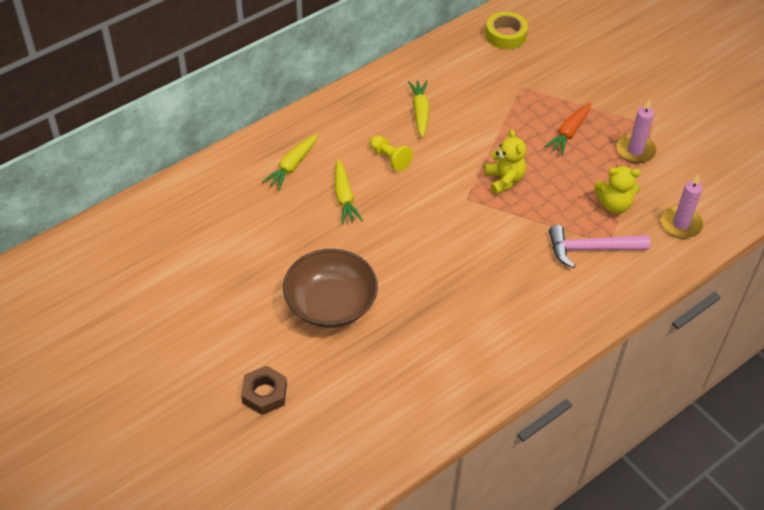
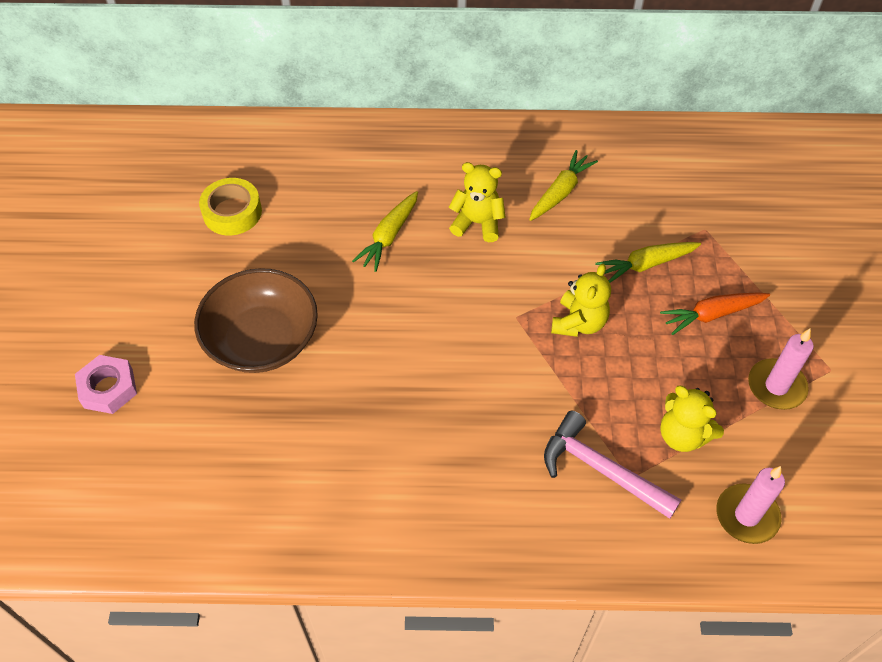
camera: 40 degrees right, 5 degrees up
(264, 393) = (108, 388): brown nut -> pink nut
(292, 166) = (372, 172): yellow carrot -> yellow carrot (646, 265)
(390, 158) = (477, 223): yellow pawn -> yellow teddy bear
(505, 35) = (745, 160): yellow tape -> yellow tape (232, 212)

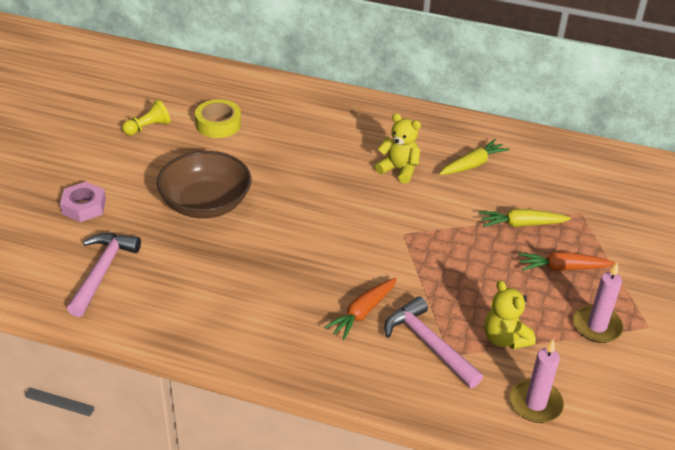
camera: 15 degrees right, 15 degrees down
(144, 241) = (148, 127): none -> yellow pawn
(171, 482) = (102, 272): none -> pink hammer
(389, 236) = (327, 163): yellow carrot -> none
(510, 447) = (362, 313): none -> orange carrot
(579, 323) = (451, 248): yellow teddy bear -> none

